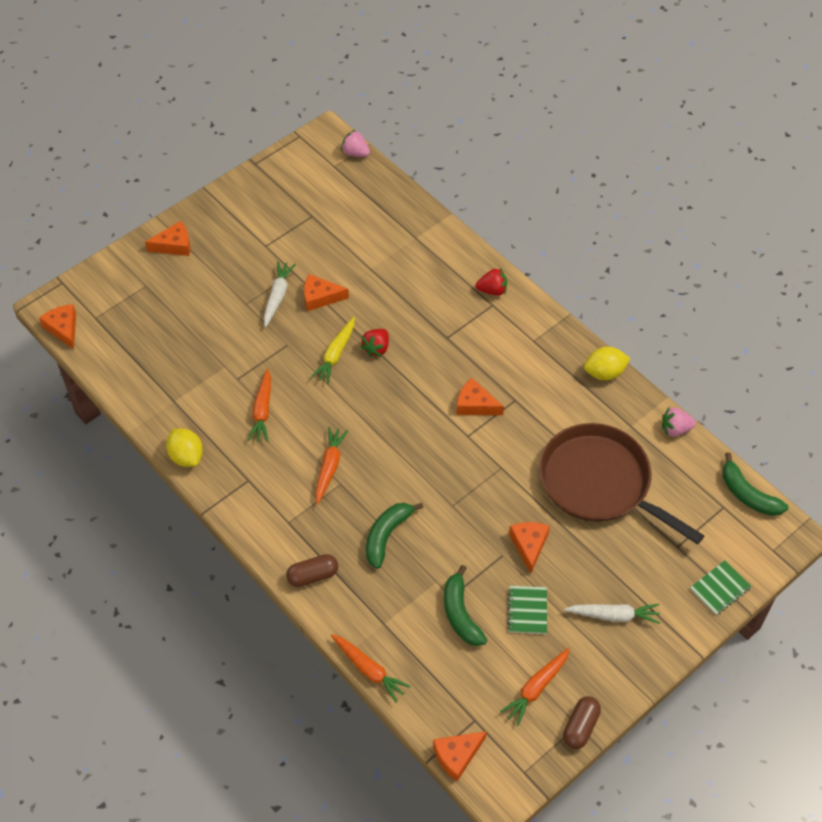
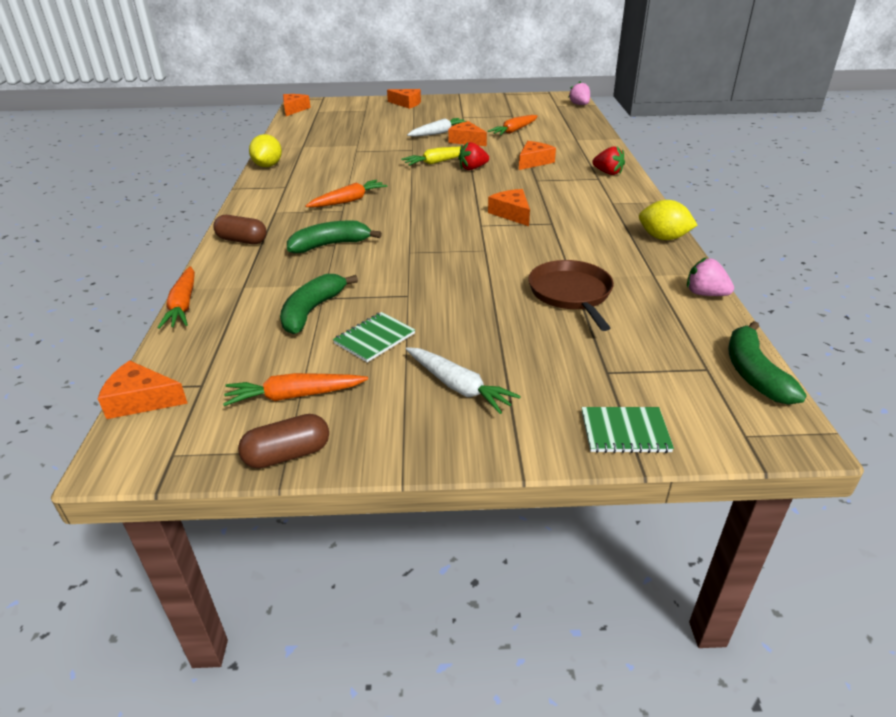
camera: 40 degrees right, 20 degrees down
(262, 410) = (348, 166): orange carrot -> orange carrot (514, 131)
(529, 545) = (441, 300): orange cheese -> orange cheese (534, 162)
(600, 483) = (571, 294): brown pan -> brown pan, size x0.59

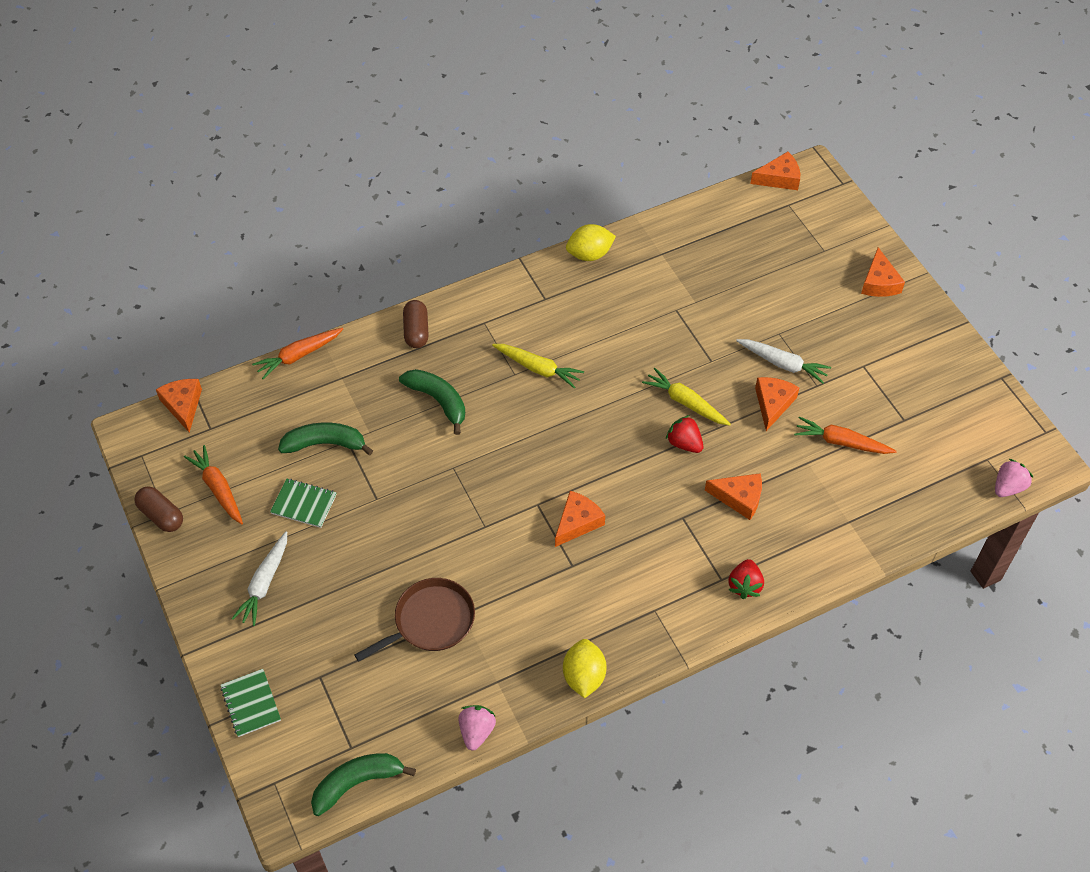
camera: 65 degrees right, 20 degrees up
(348, 201) = (538, 368): orange carrot -> yellow carrot

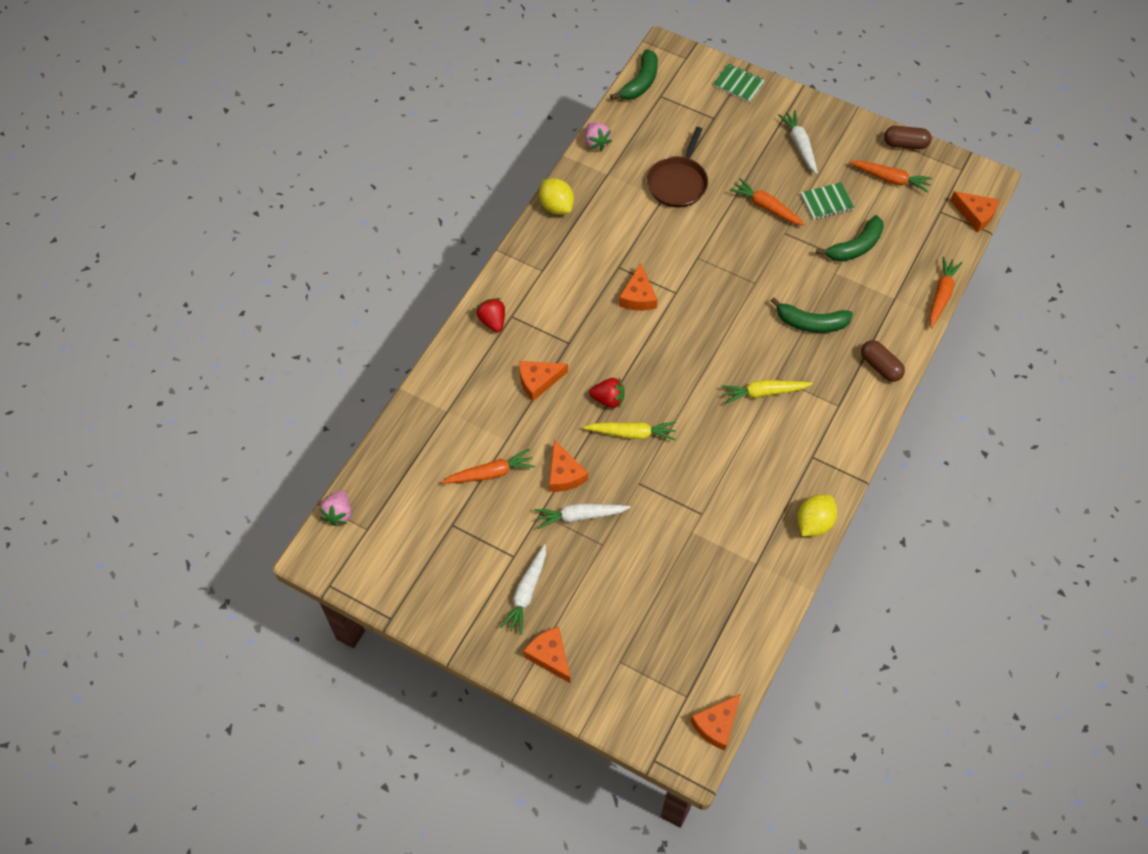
camera: 145 degrees right, 5 degrees up
(367, 536) = (766, 207): none -> orange carrot
(869, 334) = (526, 593): none -> white carrot

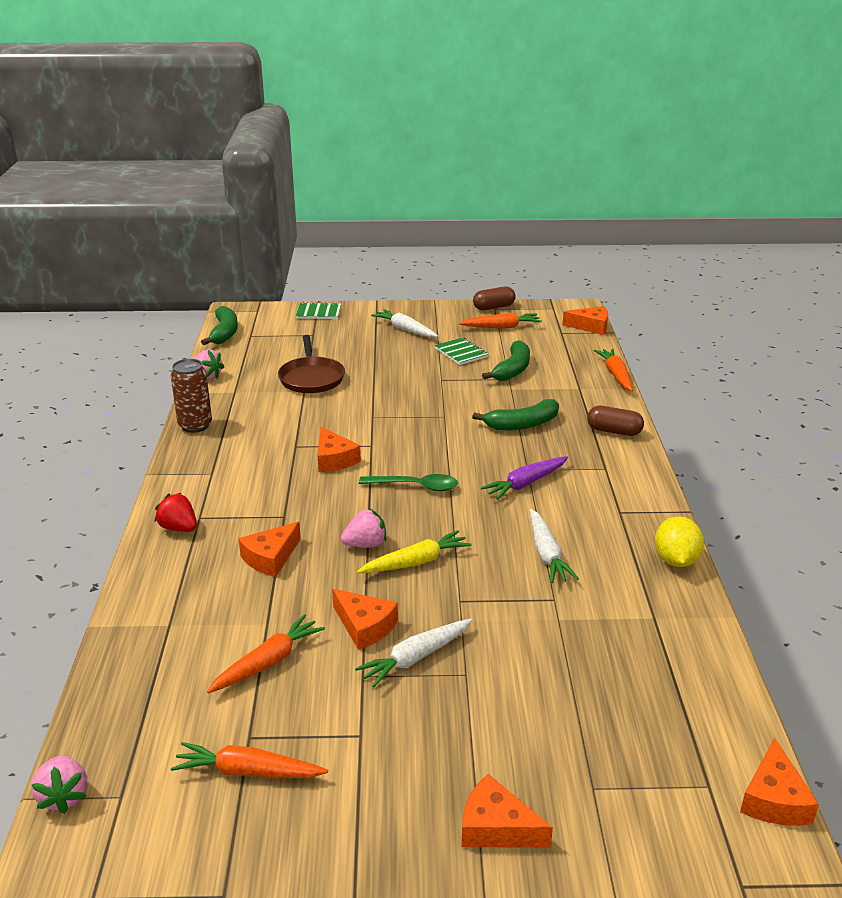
camera: 30 degrees left, 30 degrees down
(526, 593) = (407, 768): white carrot -> white carrot (546, 554)
(556, 206) = (195, 425): yellow lemon -> brown can
(608, 399) = (365, 544): red strawberry -> pink strawberry
(680, 356) = (415, 486): none -> green spoon
(764, 392) = (525, 483): yellow carrot -> purple carrot
(766, 207) = (409, 369): orange carrot -> orange carrot (248, 771)
(827, 202) = (461, 353): green notebook -> green notebook turned 75 degrees counterclockwise

